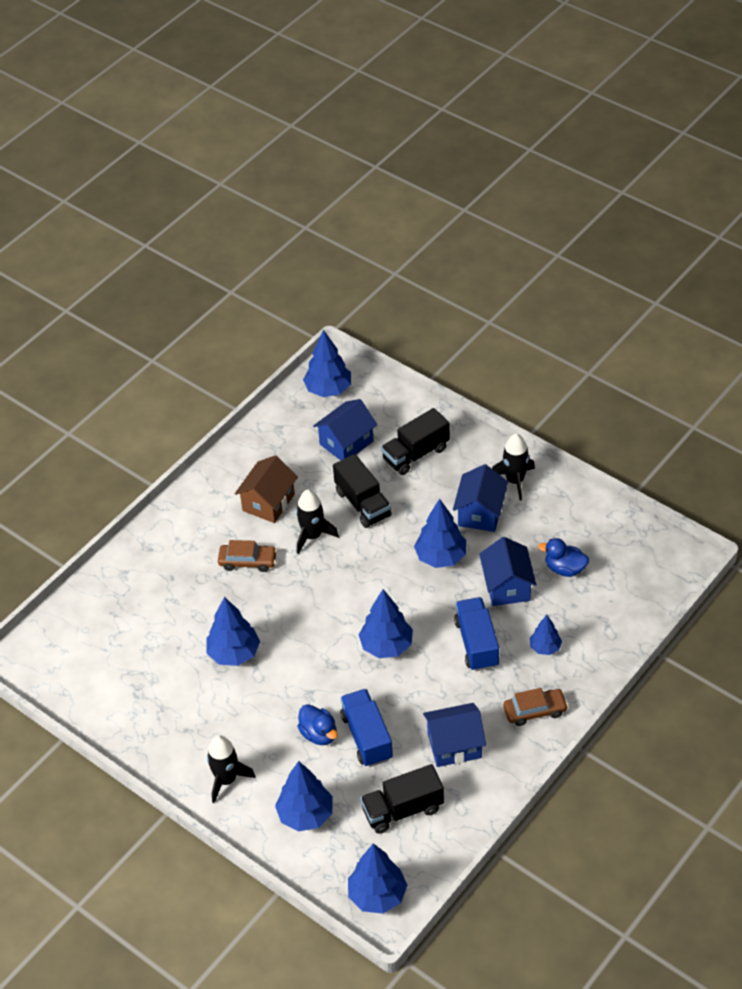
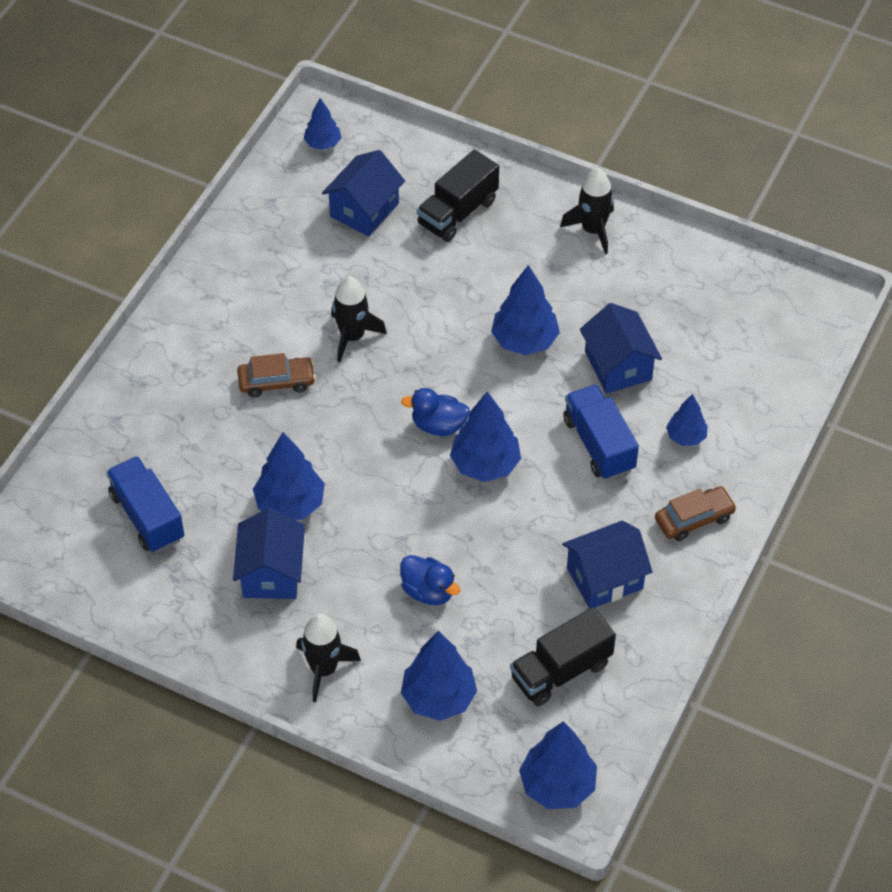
camera: 15 degrees left, 5 degrees up
(268, 502) = (283, 301): brown house -> none
(328, 389) = (323, 143): blue tree -> blue tree, size x0.59
(363, 504) = (406, 286): black truck -> none
(367, 737) = (491, 585): blue truck -> blue truck (147, 517)
(480, 513) = (560, 277): blue house -> blue house (271, 573)
(565, 569) = (684, 333): blue duck -> blue duck (438, 425)

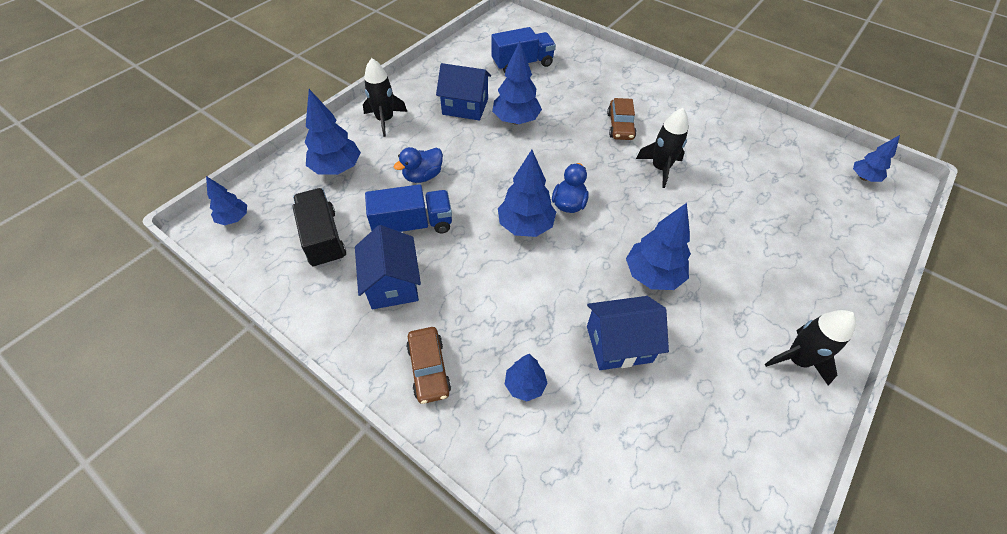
camera: 100 degrees right, 0 degrees up
(364, 210) = (794, 192): blue house -> none
(458, 212) = (802, 253): black truck -> none
(557, 785) = (234, 219): blue tree -> blue tree, size x0.59
(599, 444) = (530, 308): blue truck -> blue truck (413, 225)

